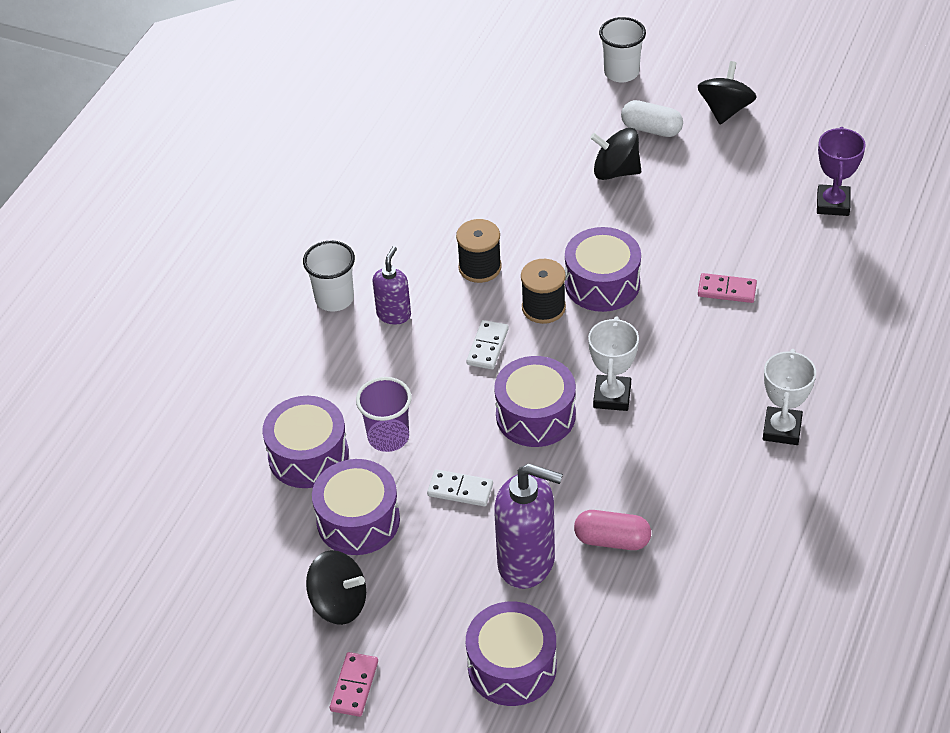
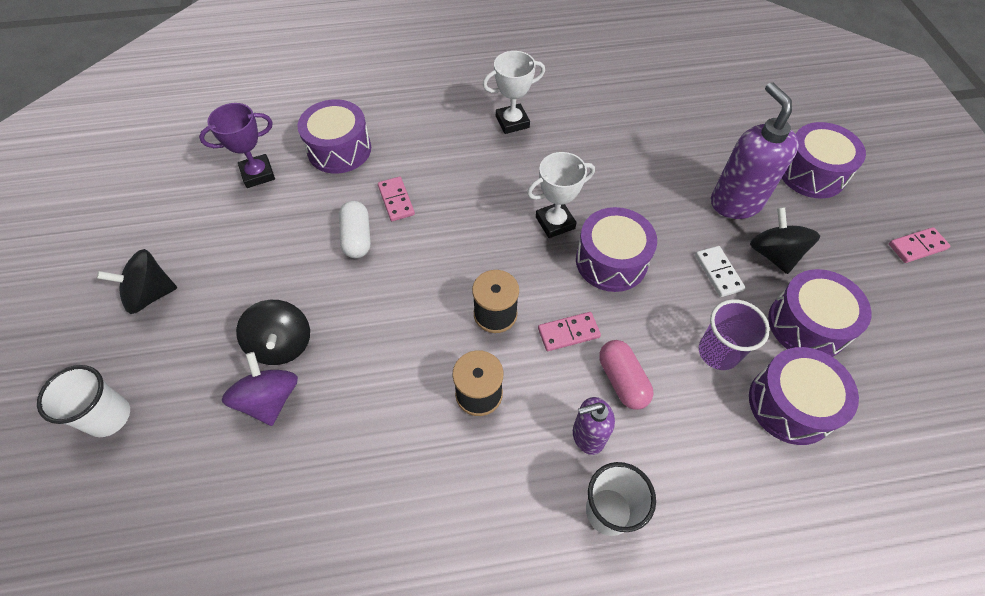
camera: 125 degrees left, 10 degrees up
(339, 603) = (878, 293): black spinning top -> black spinning top (774, 254)
(487, 347) = (568, 333): white domino -> pink domino
(570, 153) = (270, 399): none -> purple spinning top
(602, 283) = (439, 285): purple drum -> purple drum (339, 149)
(612, 540) = (675, 167): pink capsule -> pink capsule (622, 380)
(651, 129) = (202, 343): white capsule -> white capsule (357, 238)

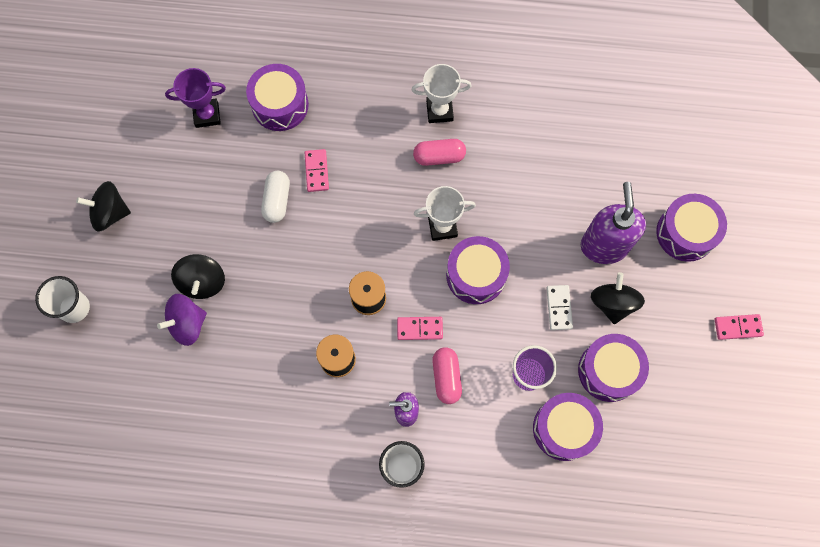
camera: 15 degrees right, 15 degrees up
(270, 399) = (187, 324): purple spinning top -> purple spinning top turned 120 degrees counterclockwise
(526, 160) = (439, 157): none -> pink capsule

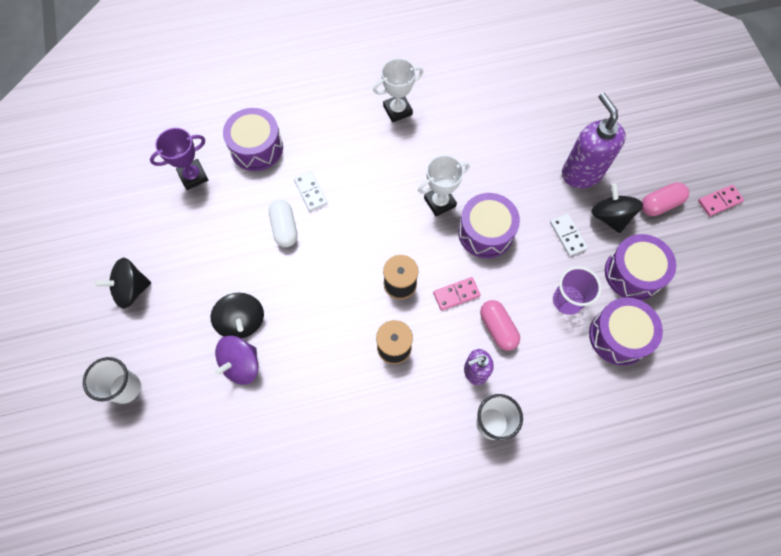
camera: 20 degrees left, 5 degrees down
(316, 171) = (310, 192): pink domino -> white domino
(439, 157) = (412, 146): pink capsule -> pink capsule (660, 204)
(686, 233) = (642, 141): purple drum -> none

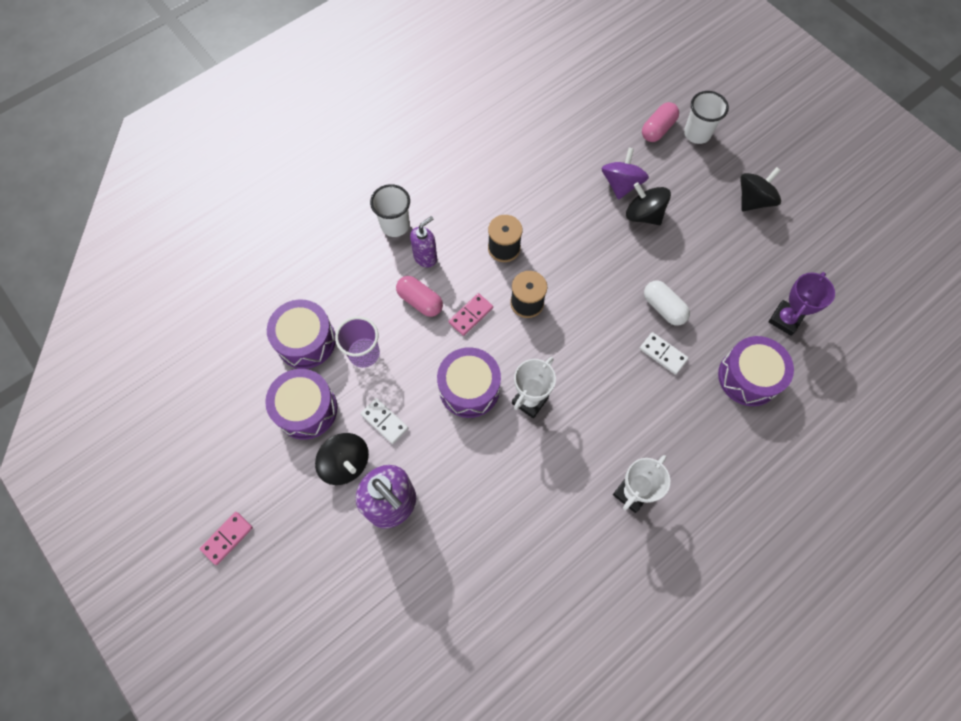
camera: 155 degrees right, 0 degrees up
(660, 204) = (294, 504): pink capsule -> pink capsule (657, 129)

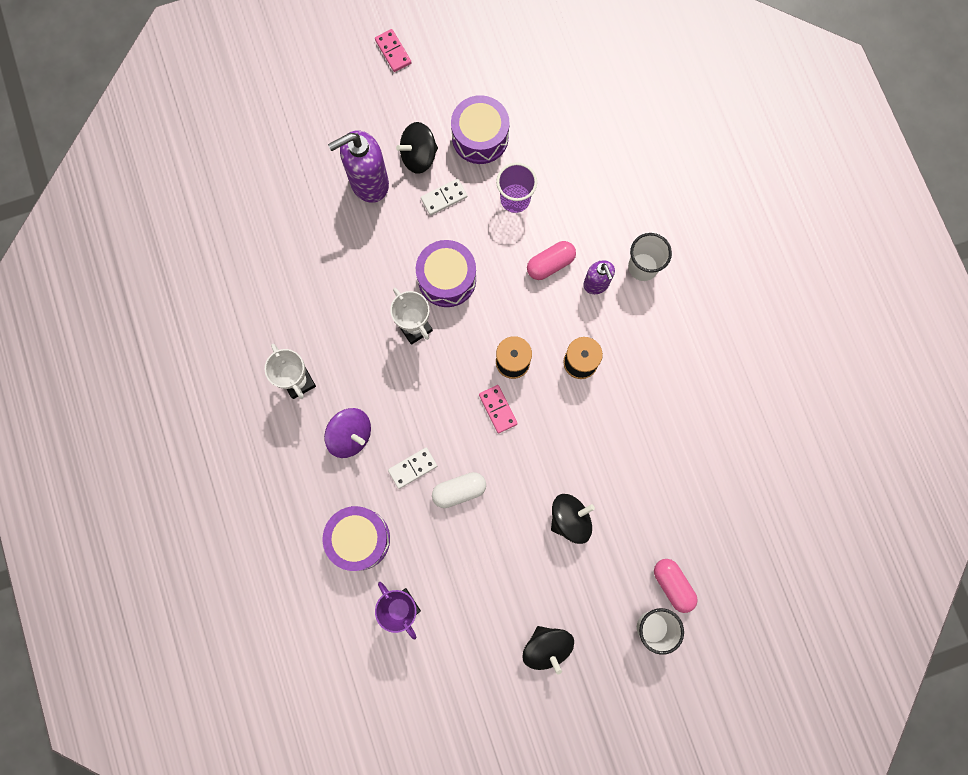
camera: 110 degrees right, 10 degrees up
(306, 341) = (546, 153): purple drum -> none
(470, 315) = (519, 305): pink domino -> pink domino (498, 409)
(621, 184) = (615, 512): purple spinning top -> purple spinning top (351, 435)

